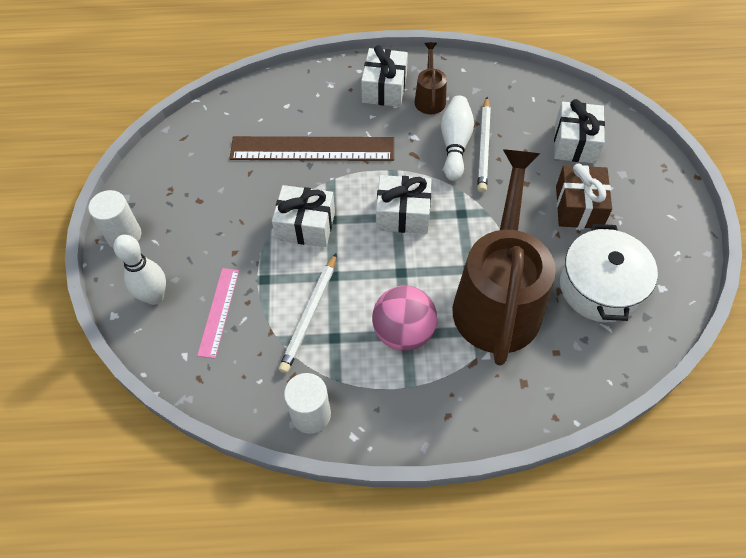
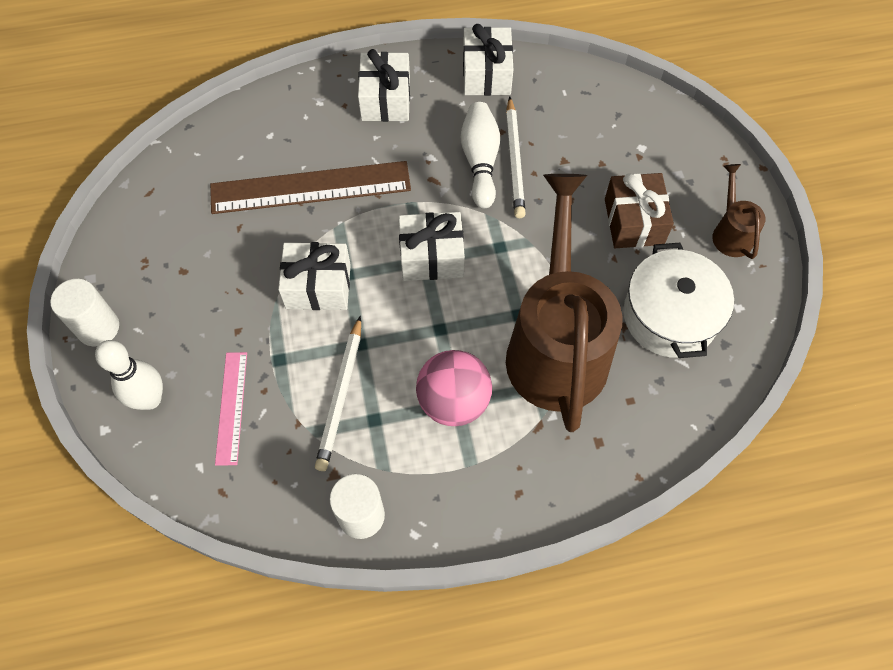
camera: 10 degrees left, 5 degrees up
(430, 98) = (442, 105): brown watering can -> brown watering can (730, 232)
(575, 143) = (619, 142): white gift -> white gift (486, 74)

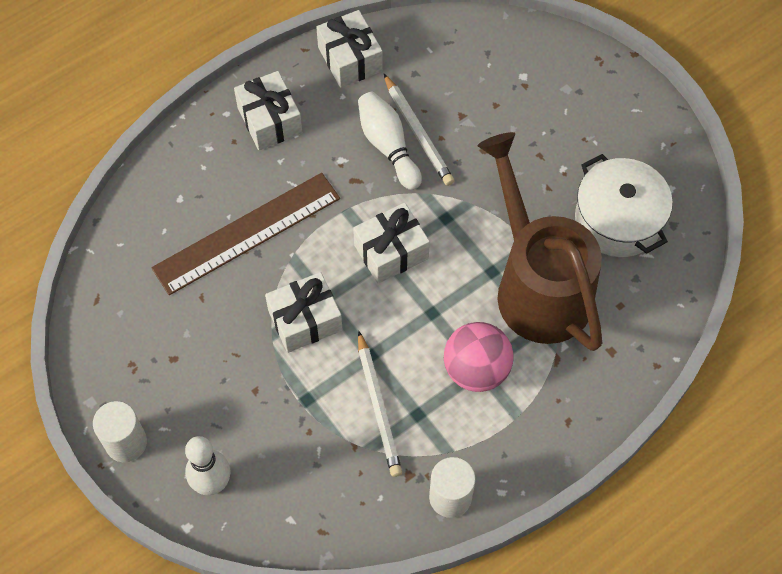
camera: 25 degrees left, 0 degrees up
(231, 407) = (289, 458): pink ruler -> none
(633, 221) = (549, 148): brown gift -> none
(730, 232) = (634, 124): brown watering can -> none

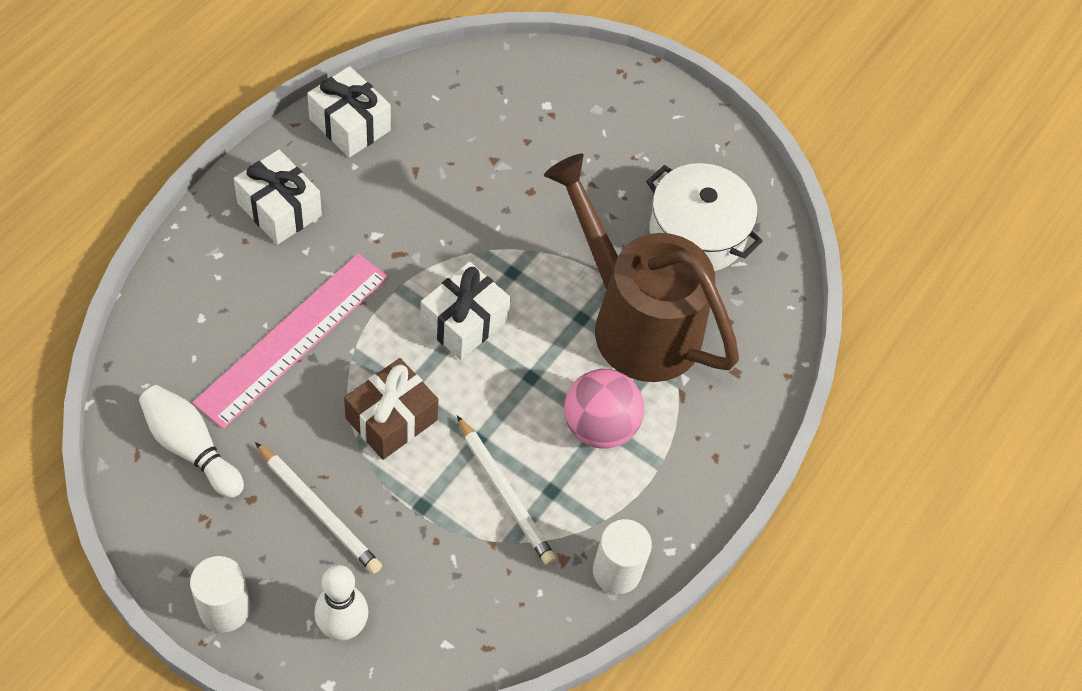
camera: 25 degrees left, 5 degrees down
(247, 233) = (293, 338): brown ruler -> pink ruler
(305, 320) = (391, 419): white gift -> brown gift
(388, 146) = (423, 209): white bowling pin -> white bowling pin (191, 447)
(418, 133) = (452, 188): white pencil -> white pencil (319, 511)

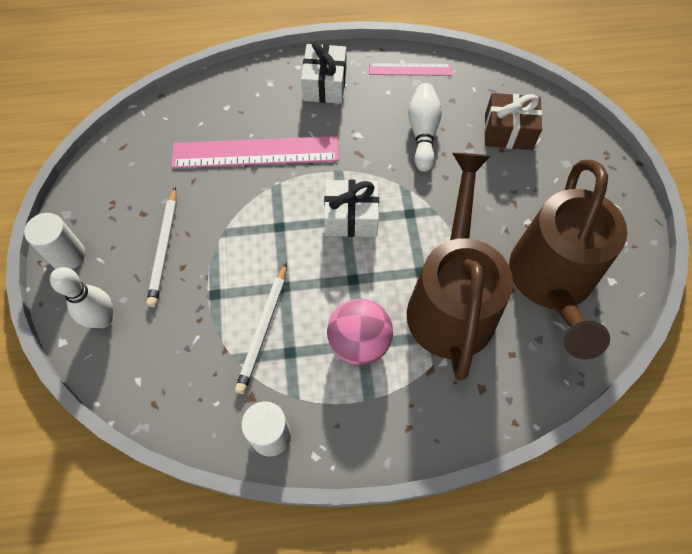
camera: 55 degrees right, 5 degrees up
(191, 447) = (148, 164): white bowling pin -> white bowling pin (423, 133)
(350, 124) = (410, 69): white gift -> pink ruler
(391, 419) = (253, 235): brown gift -> brown gift (508, 132)
(697, 233) = (551, 283): white pot -> brown watering can

